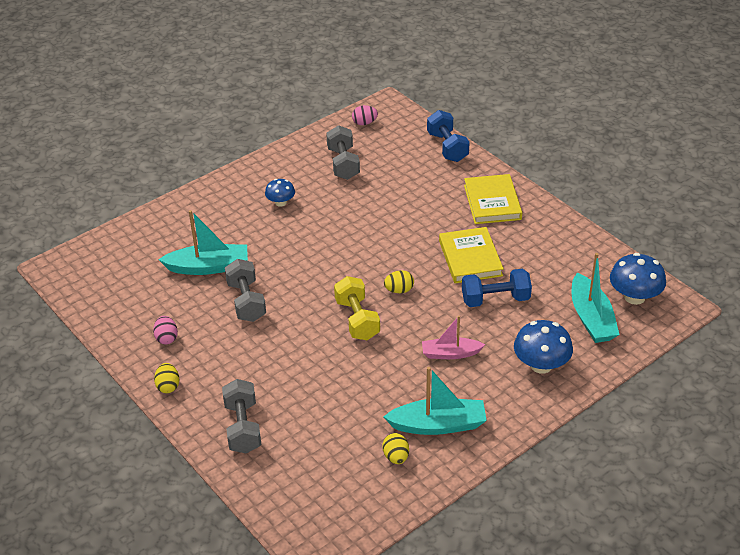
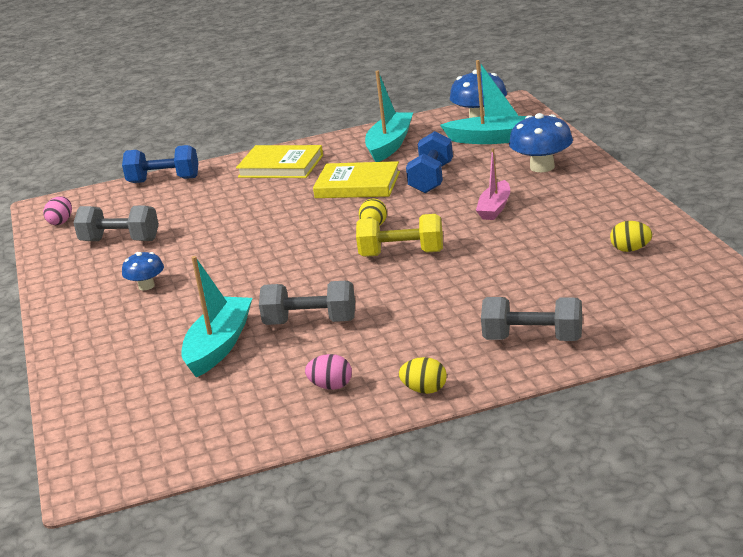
camera: 65 degrees left, 15 degrees down
(438, 425) = (596, 223): turquoise boat -> turquoise boat (389, 145)

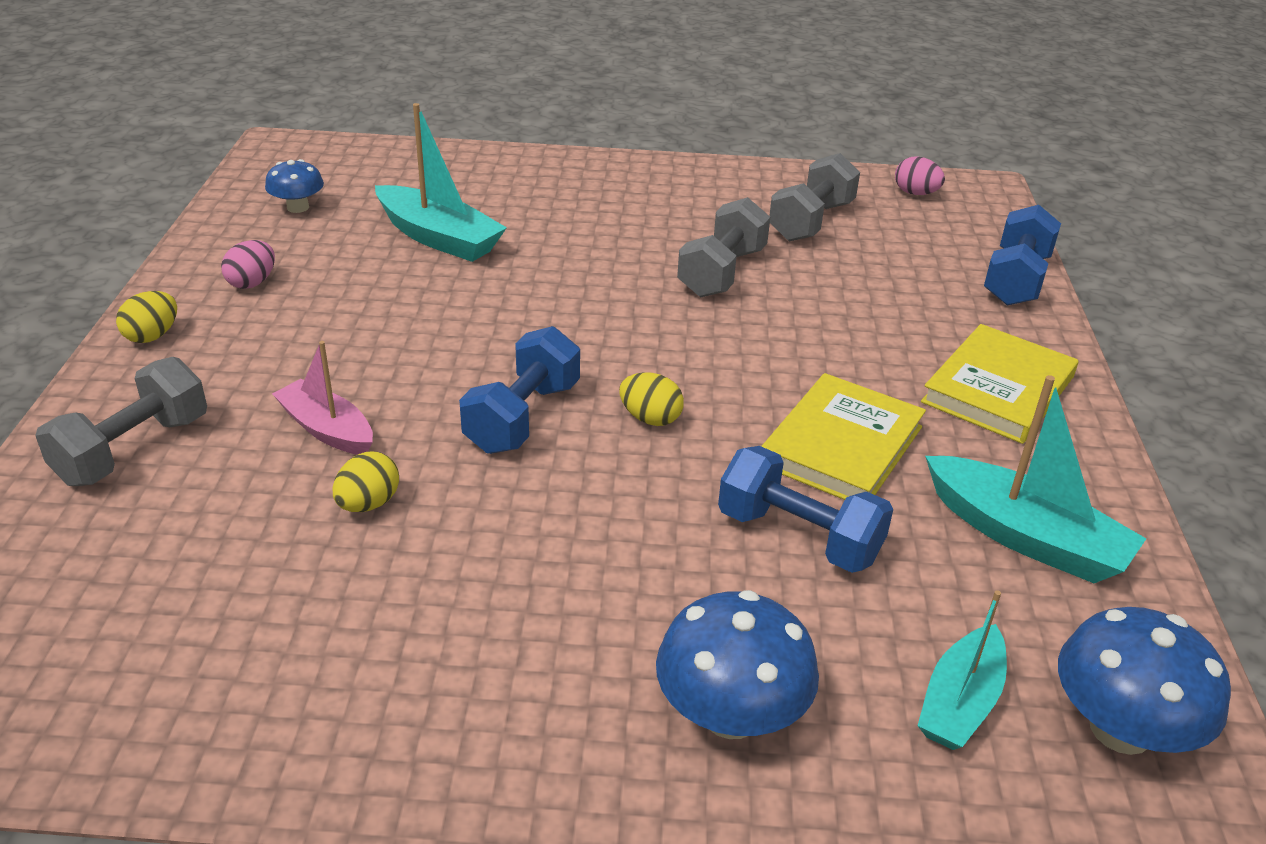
camera: 105 degrees right, 10 degrees up
(146, 286) = (651, 220): blue mushroom -> blue mushroom (298, 207)
(310, 322) = (415, 301): grey dumbbell -> grey dumbbell (722, 272)
(402, 254) = (522, 417): yellow dumbbell -> blue dumbbell
(494, 139) = (960, 702): turquoise boat -> turquoise boat, size x0.66
(495, 208) = (590, 568): pink boat -> pink boat (327, 429)
(631, 249) = (238, 669): yellow egg -> yellow egg (368, 504)

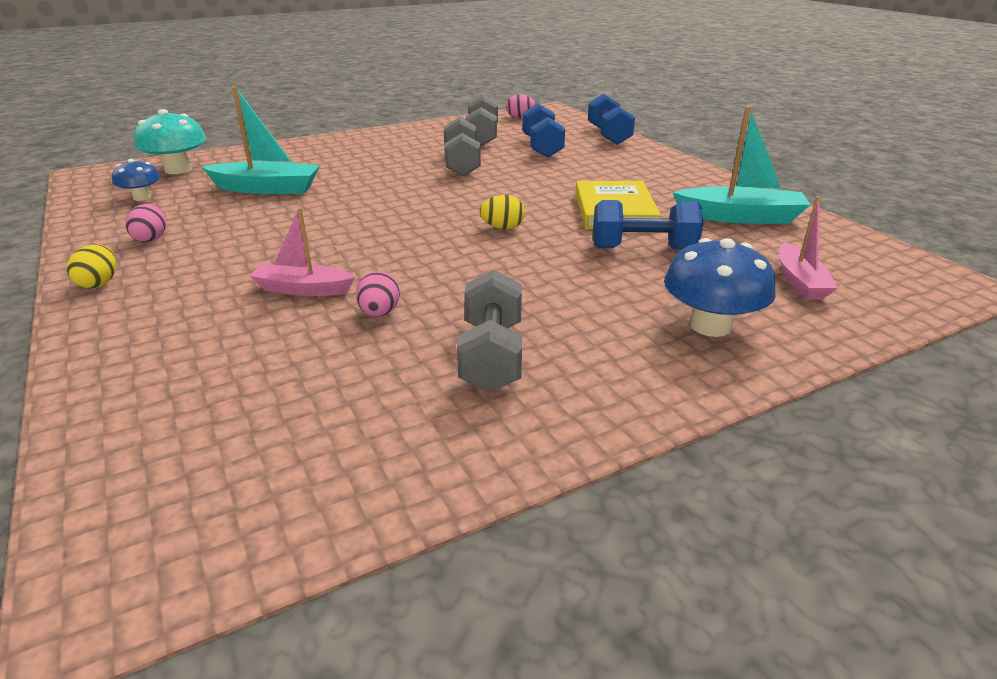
camera: 30 degrees left, 5 degrees down
(133, 450) = (159, 343): grey dumbbell -> grey dumbbell (492, 356)
(368, 504) = (379, 313): yellow egg -> pink egg
(373, 168) = (178, 170): none -> turquoise mushroom
(522, 417) = (427, 247): blue dumbbell -> blue dumbbell (542, 147)
(960, 702) = (800, 282): turquoise boat -> pink boat
(998, 389) = (655, 172): yellow book -> none
(1120, 729) = (871, 266): blue mushroom -> none

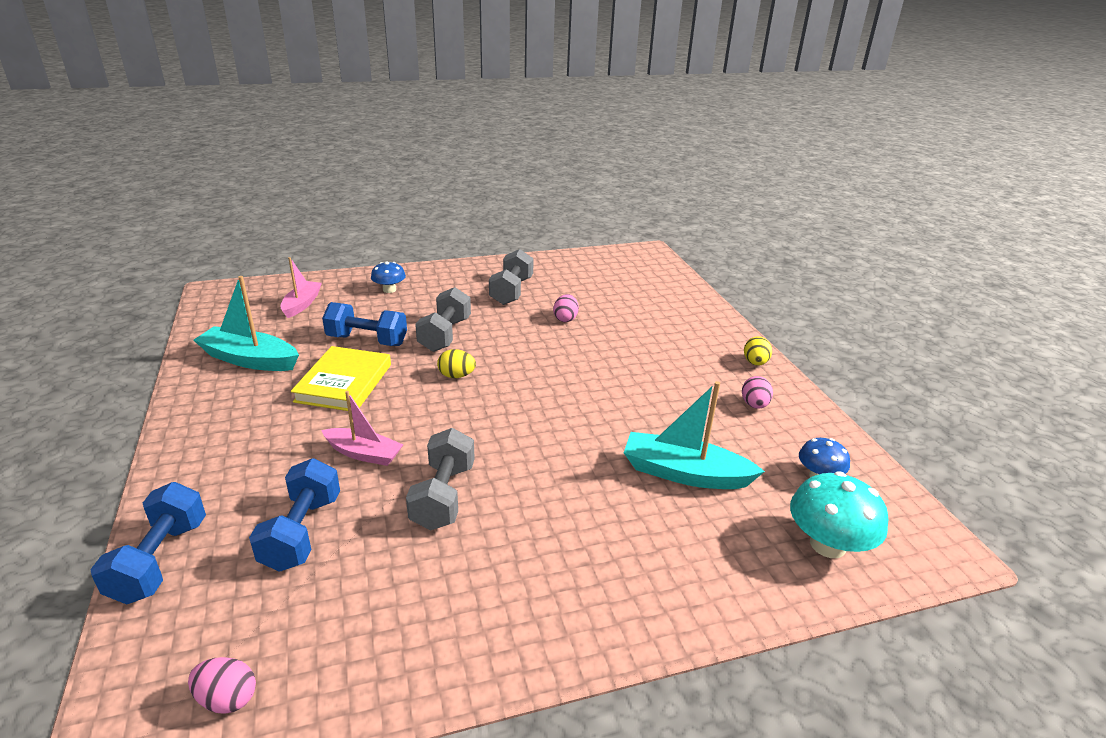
camera: 170 degrees left, 0 degrees up
(303, 289) = (614, 340): pink boat -> pink boat (364, 453)
(482, 137) = (367, 593): grey dumbbell -> grey dumbbell (445, 335)
(710, 326) = (389, 290): blue mushroom -> blue mushroom, size x0.60

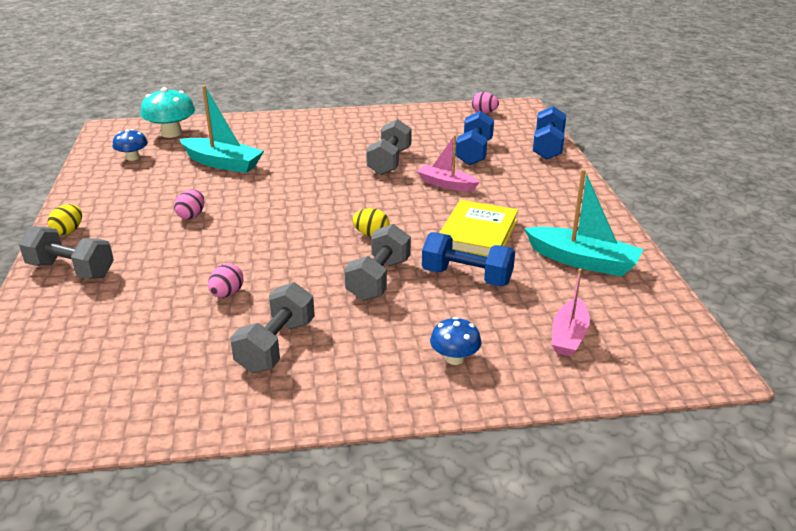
camera: 170 degrees left, 0 degrees up
(706, 330) = (71, 270): none -> grey dumbbell
(754, 405) = (119, 198): pink egg -> pink egg (191, 216)

